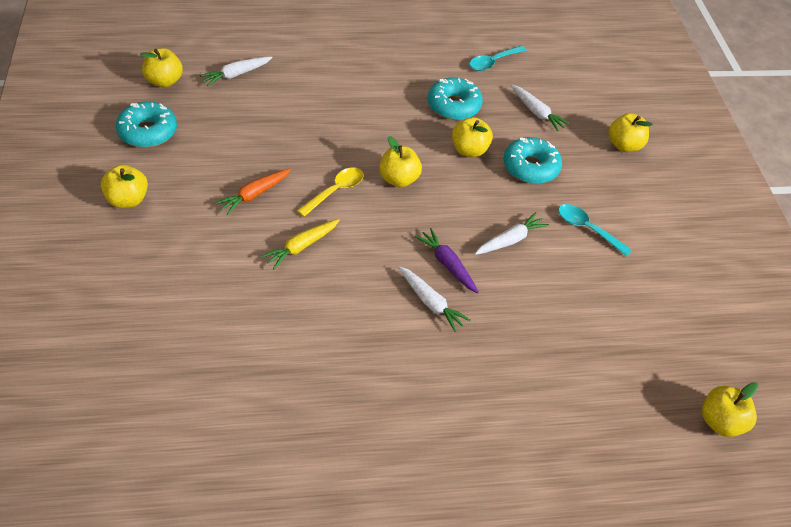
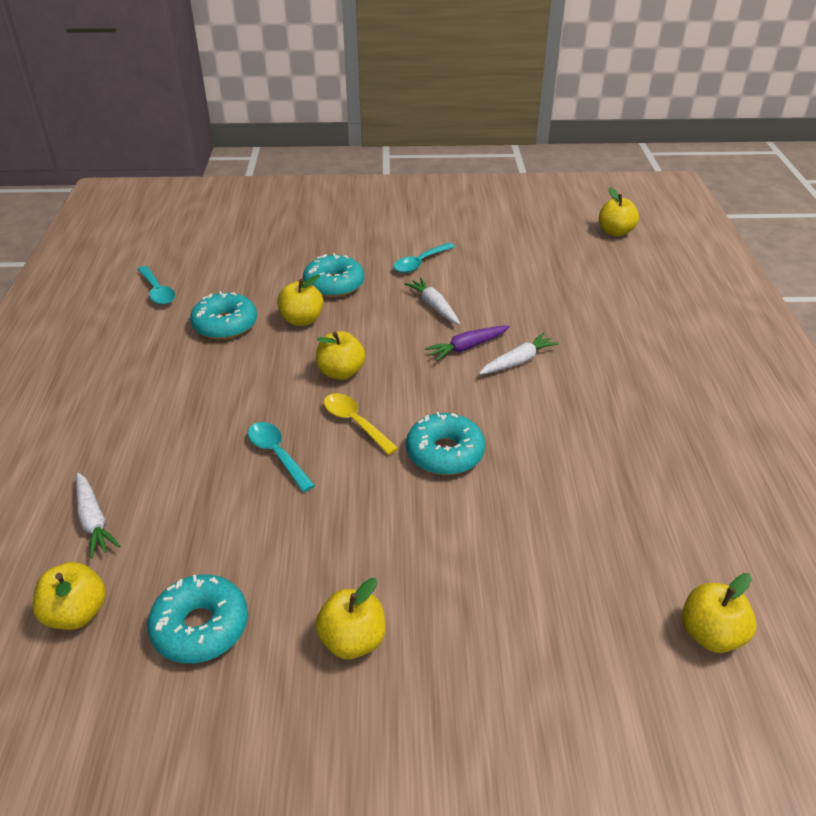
camera: 80 degrees left, 10 degrees down
(254, 195) = (354, 496): orange carrot -> none
(298, 150) = (277, 454): none -> turquoise spoon
(301, 247) = (445, 453): yellow carrot -> turquoise donut
(537, 112) = (252, 272): white carrot -> none
(624, 145) = (312, 230): yellow apple -> yellow apple (710, 634)

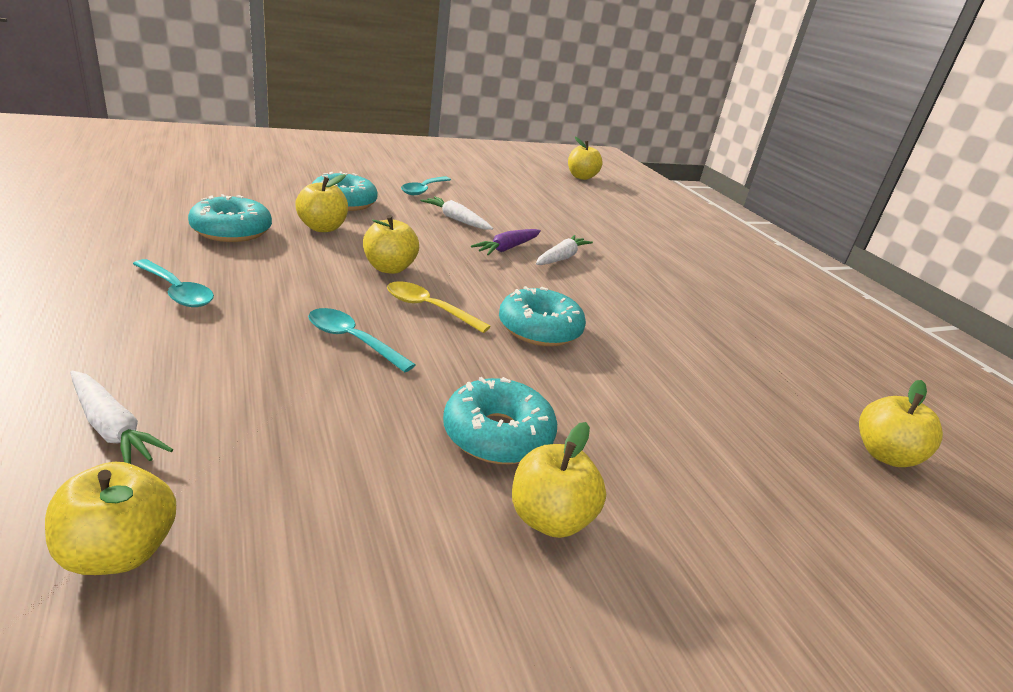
camera: 25 degrees left, 10 degrees down
(157, 291) = (130, 203): turquoise spoon -> turquoise spoon (177, 292)
(200, 627) = (336, 537): turquoise donut -> turquoise donut (497, 434)

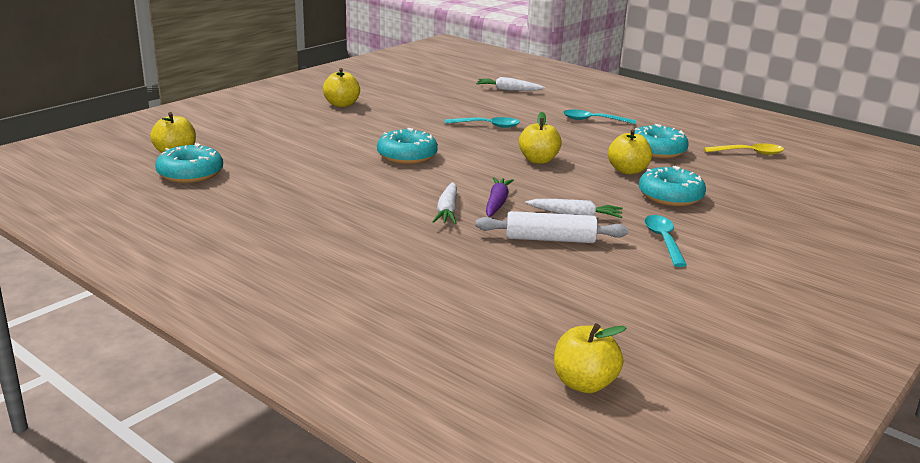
camera: 155 degrees right, 5 degrees down
(119, 551) = (455, 78): yellow apple -> none
(428, 308) = (479, 147): yellow spoon -> yellow spoon (749, 153)
(497, 434) = (382, 116): turquoise donut -> turquoise donut (190, 174)
(505, 216) = (550, 239): none -> white rolling pin

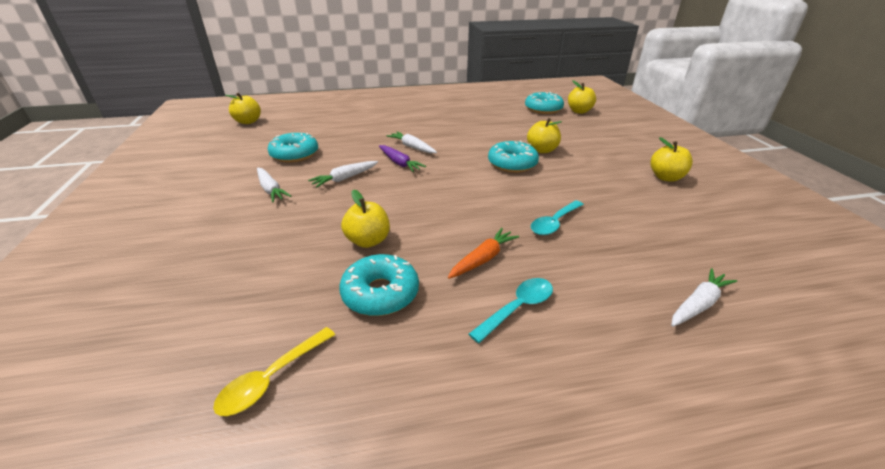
camera: 130 degrees right, 10 degrees up
(538, 160) = (444, 209): yellow apple -> yellow apple (542, 150)
(550, 239) = (336, 159): white rolling pin -> none
(570, 135) = (483, 259): none -> orange carrot
(663, 240) = (271, 189): turquoise spoon -> white carrot
(670, 196) = (302, 231): turquoise donut -> turquoise donut (294, 154)

